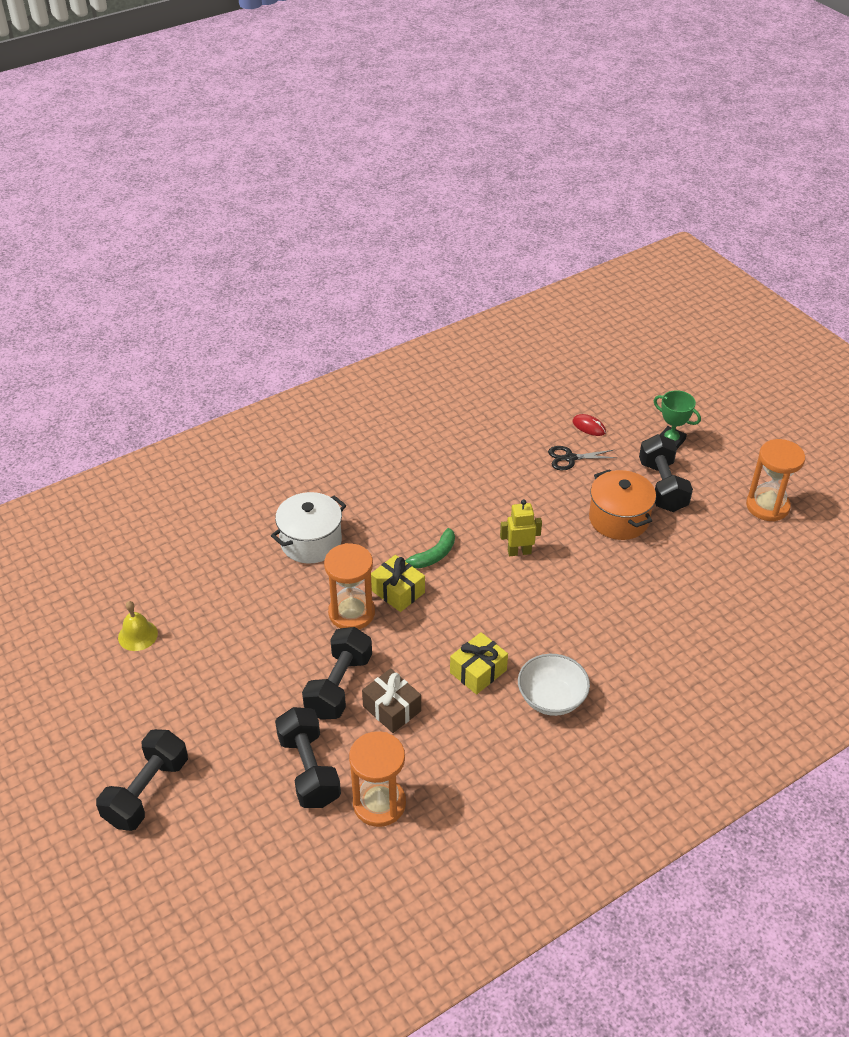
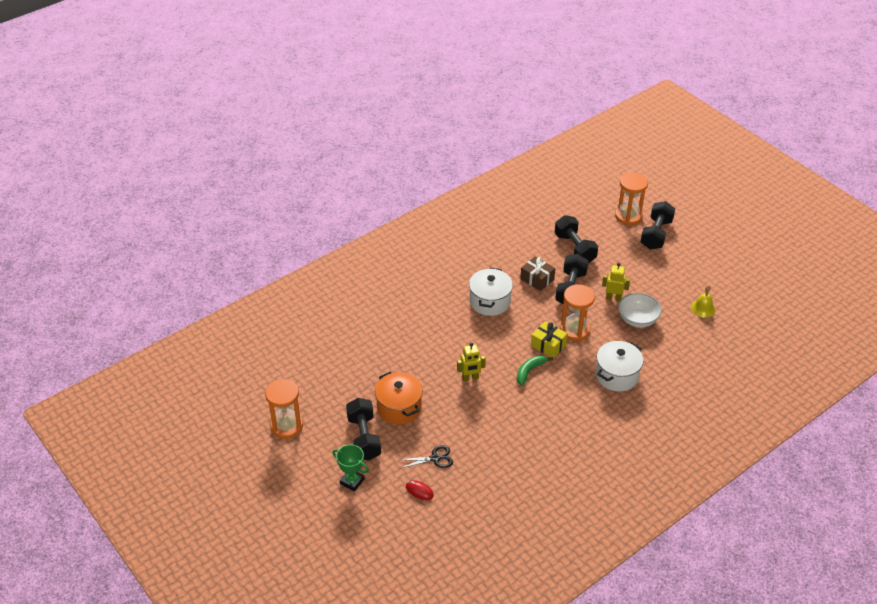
camera: 175 degrees right, 0 degrees up
(273, 664) = (613, 298): none -> yellow robot
(379, 803) = (534, 236): orange hourglass -> orange hourglass (628, 216)
(478, 671) = (490, 301): yellow gift -> white pot
(551, 698) = (445, 290): white bowl -> white bowl (637, 319)

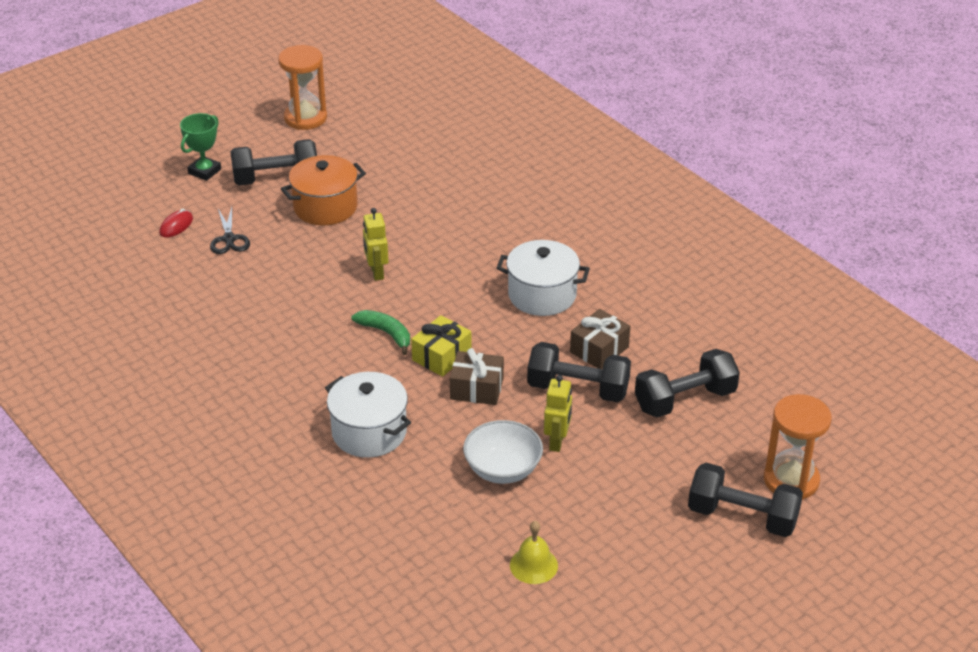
camera: 90 degrees right, 5 degrees down
(575, 330) = (476, 389): orange hourglass -> brown gift

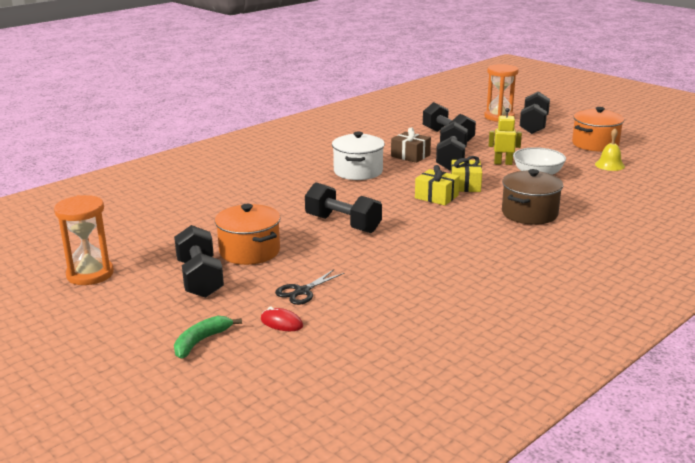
camera: 95 degrees left, 15 degrees down
(204, 171) = (180, 319): green trophy -> none
(229, 239) = (302, 291): black scissors -> black scissors turned 150 degrees clockwise
(369, 432) = (529, 213): white pot -> brown pot
(376, 272) = (343, 224): yellow robot -> black dumbbell
(386, 334) = (418, 215): green banana -> green banana (201, 341)
(476, 389) = (465, 185): brown gift -> yellow gift
(636, 575) = (595, 144): none -> orange pot

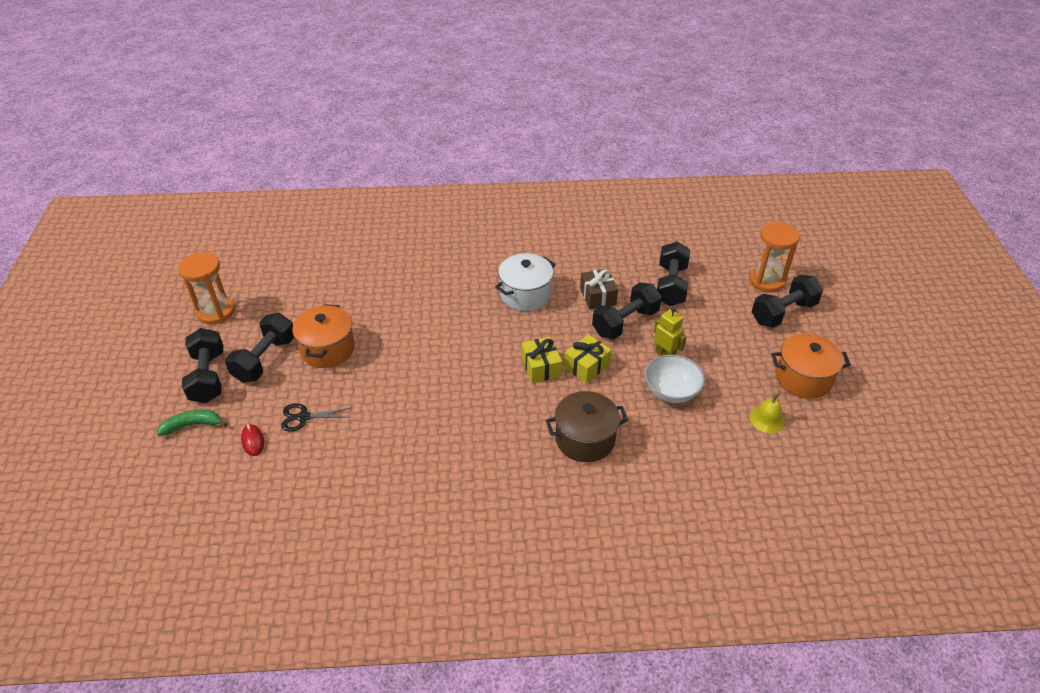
camera: 40 degrees right, 20 degrees up
(343, 224) = (426, 357): black dumbbell -> black dumbbell (208, 377)

